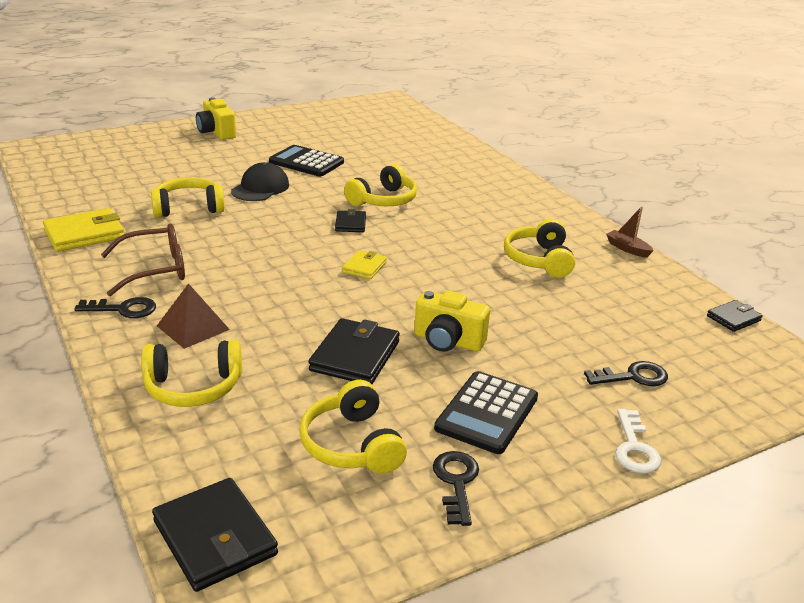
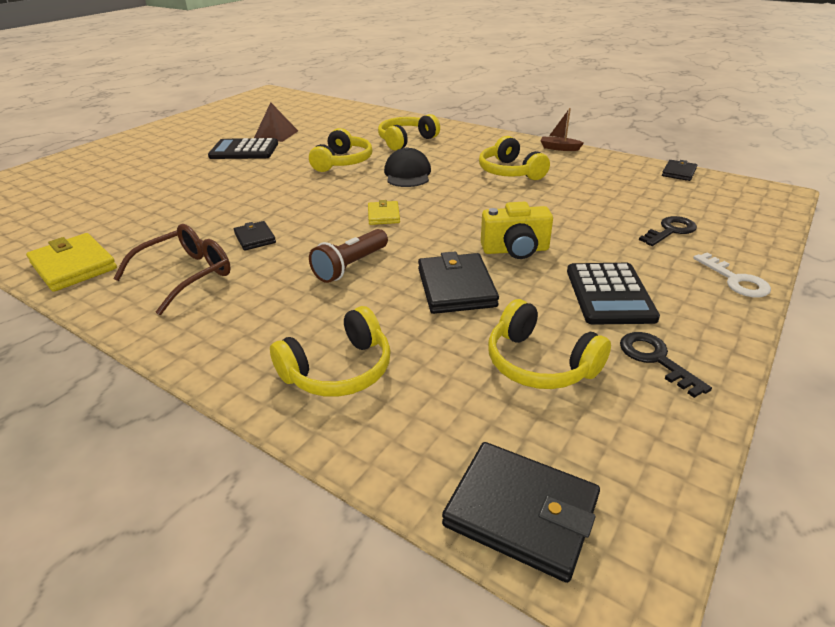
camera: 25 degrees left, 5 degrees up
(84, 234) = (73, 266): yellow wallet -> yellow wallet turned 75 degrees counterclockwise
(123, 309) = (188, 323): black key -> none
(188, 208) = (167, 213): yellow headphones -> yellow headphones (406, 141)
(193, 327) = (280, 315): brown pyramid -> brown pyramid (276, 134)
(216, 133) = (133, 147): yellow camera -> none
(260, 188) = (222, 180): black cap -> black cap (407, 174)
(287, 306) = (351, 266): none -> brown flashlight
(350, 224) = (334, 186): black wallet -> black wallet (255, 238)

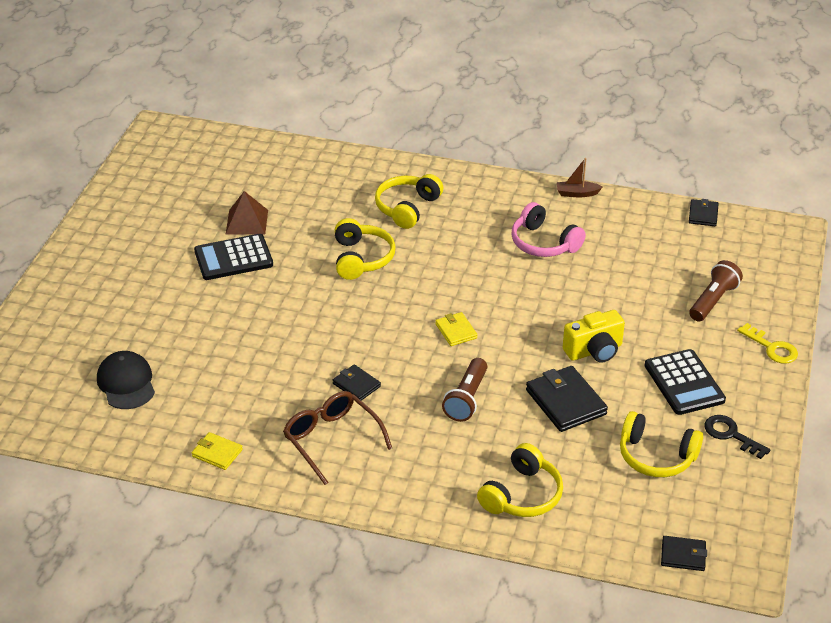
camera: 20 degrees left, 5 degrees up
(73, 266) = (217, 453): yellow wallet -> yellow wallet, size x0.57
(186, 275) = (331, 440): brown glasses -> brown glasses turned 60 degrees counterclockwise
(407, 174) = (442, 265): black cap -> black cap (126, 383)
(510, 172) = (543, 243): yellow headphones -> pink headphones
(521, 512) = (683, 555): black wallet -> black wallet, size x0.57
(670, 231) = (713, 300): black key -> brown flashlight
(735, 280) = (771, 348): white key -> yellow key

